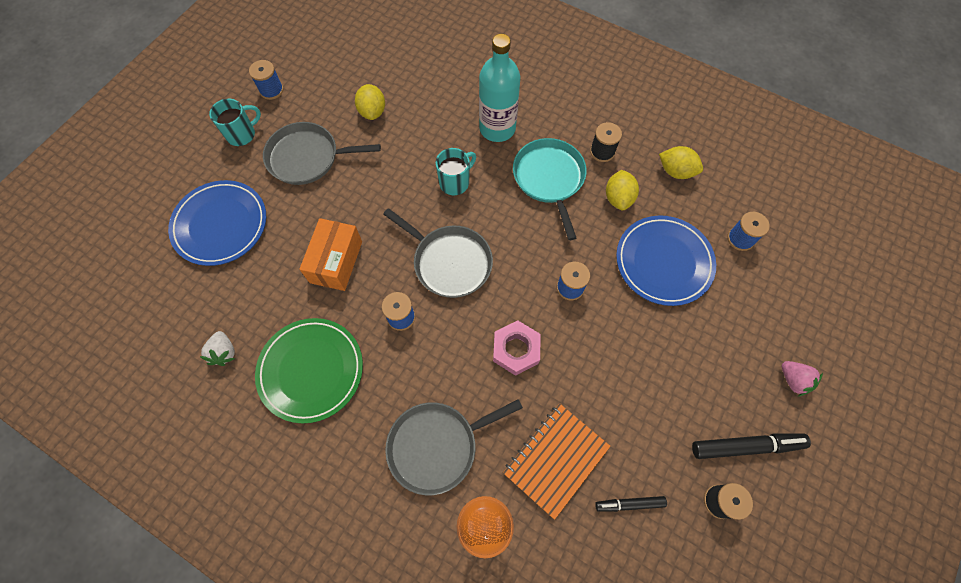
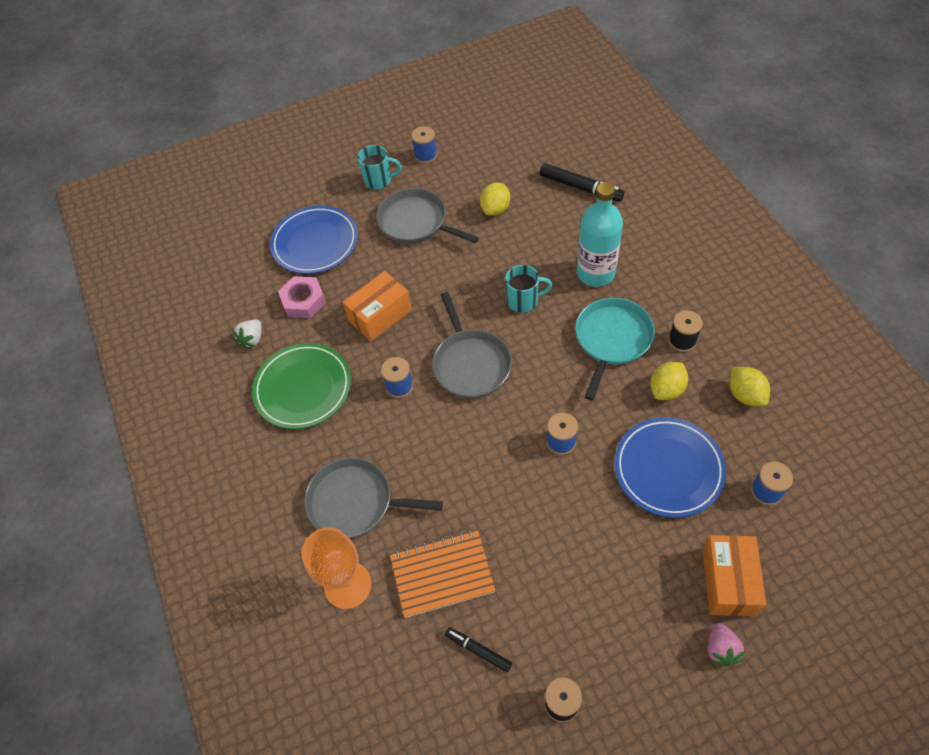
camera: 40 degrees right, 10 degrees down
(516, 350) = (474, 466): pink nut -> pink nut (303, 301)
(746, 446) = (625, 675): black marker -> black marker (580, 188)
(763, 325) = (728, 582): none -> orange box

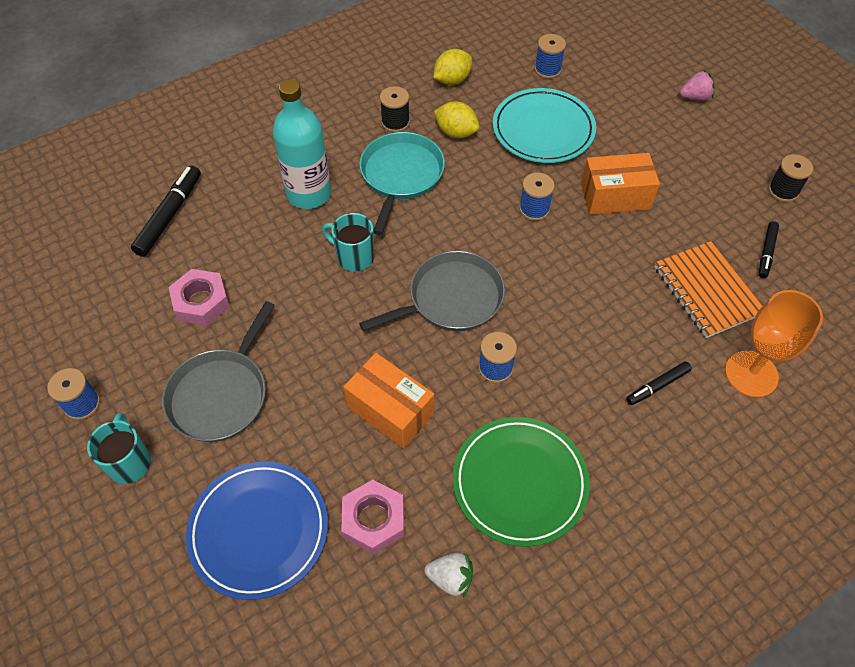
camera: 105 degrees left, 0 degrees up
(355, 502) = (657, 386): grey pan -> black marker
(495, 209) = (201, 302): yellow lemon -> pink nut
(523, 301) = (354, 257): turquoise mug -> turquoise mug turned 45 degrees counterclockwise
(612, 339) = (401, 175): turquoise pan -> turquoise pan turned 90 degrees clockwise
(668, 469) = (543, 130): blue plate -> turquoise plate
(728, 582) = (637, 92): orange box -> orange box (615, 196)

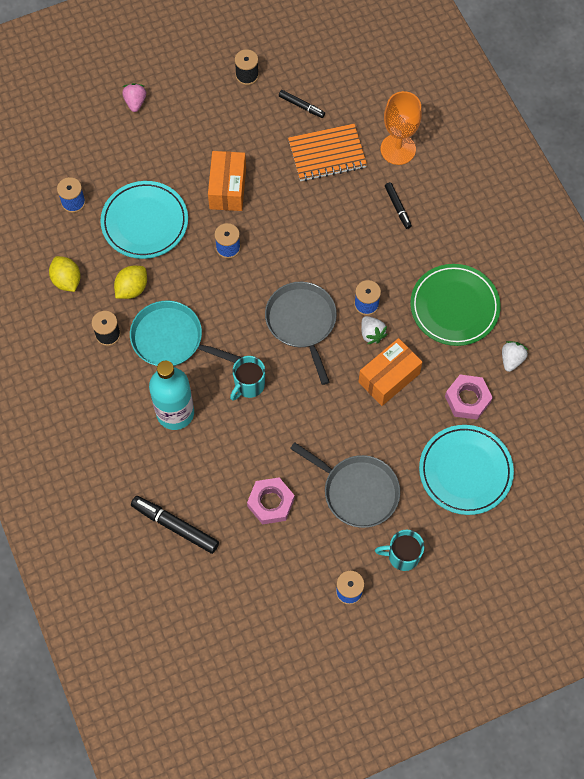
camera: 80 degrees left, 10 degrees up
(259, 531) = (465, 471): blue plate -> turquoise plate
(452, 380) = (372, 334): none -> white strawberry

